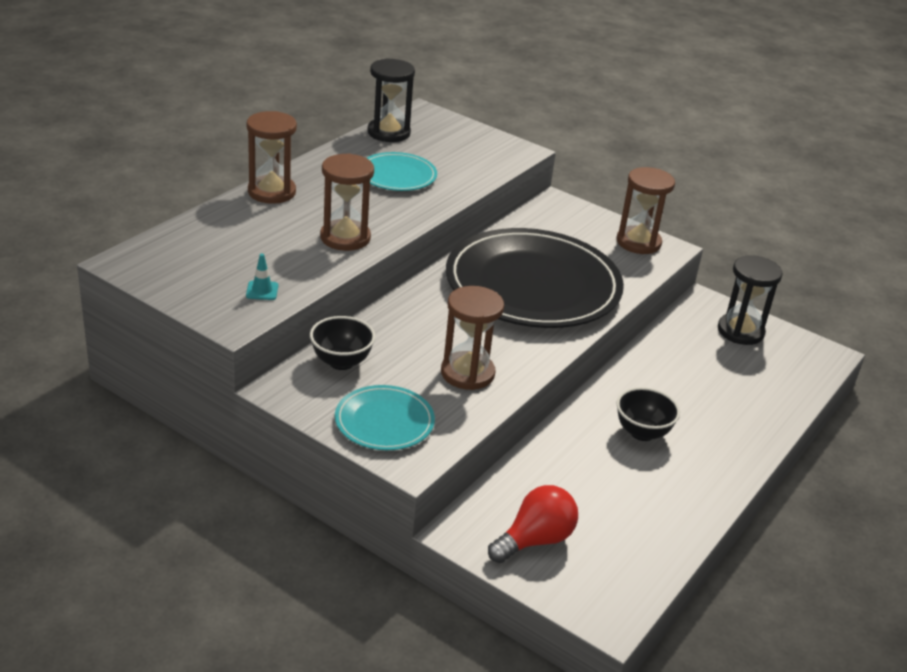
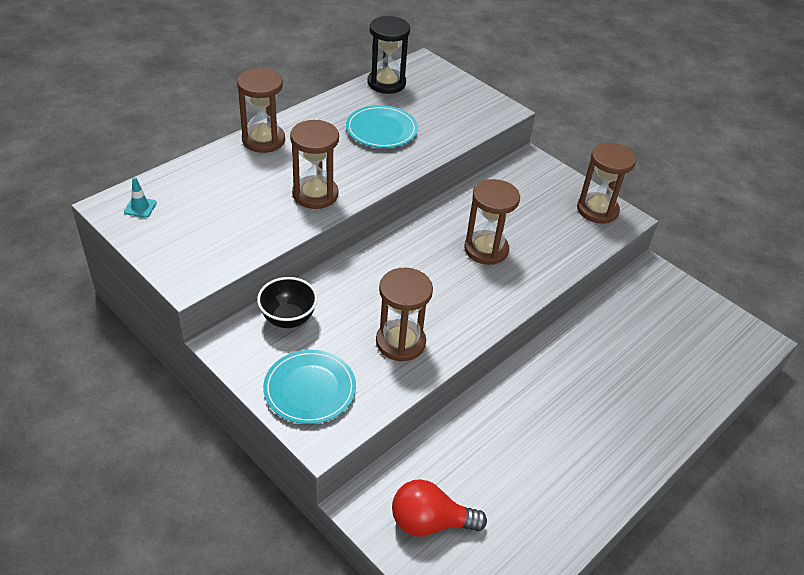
camera: 10 degrees right, 10 degrees up
(262, 291) = (223, 247): turquoise traffic cone -> turquoise traffic cone (140, 207)
(533, 285) = (486, 249): black plate -> brown hourglass
(535, 540) = (429, 522): red light bulb -> red light bulb turned 150 degrees counterclockwise
(642, 432) = (560, 411): black bowl -> none
(740, 331) = (680, 307): black hourglass -> none

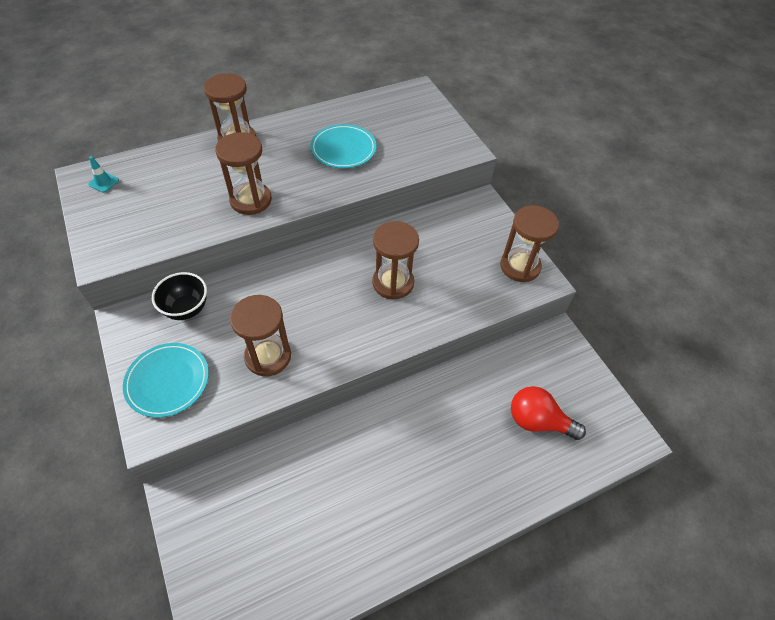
camera: 20 degrees right, 10 degrees up
(386, 83) = (373, 104): black hourglass -> none
(429, 522) = (225, 531): red light bulb -> red light bulb (538, 421)

